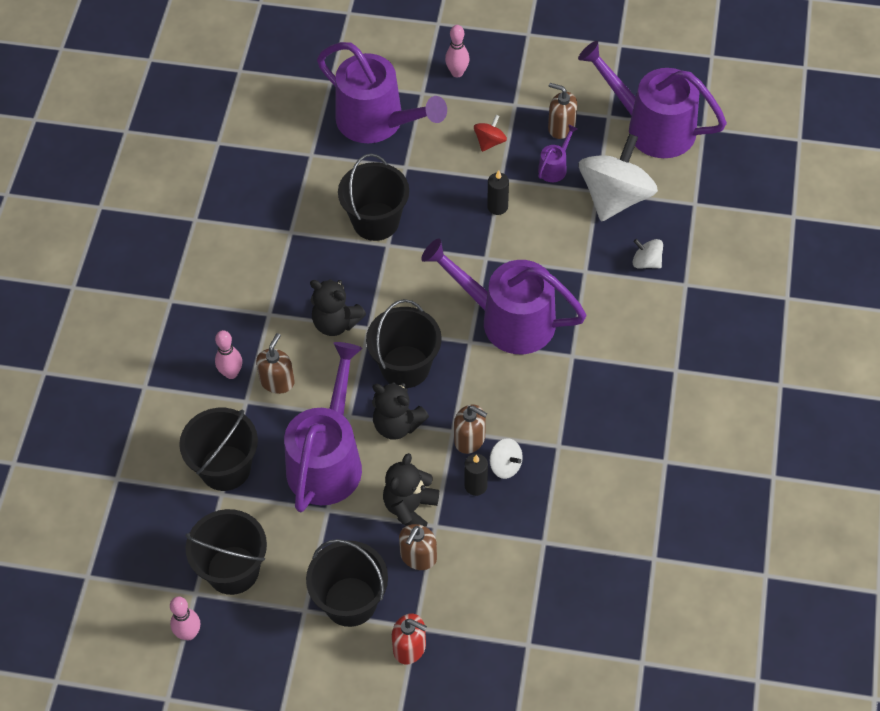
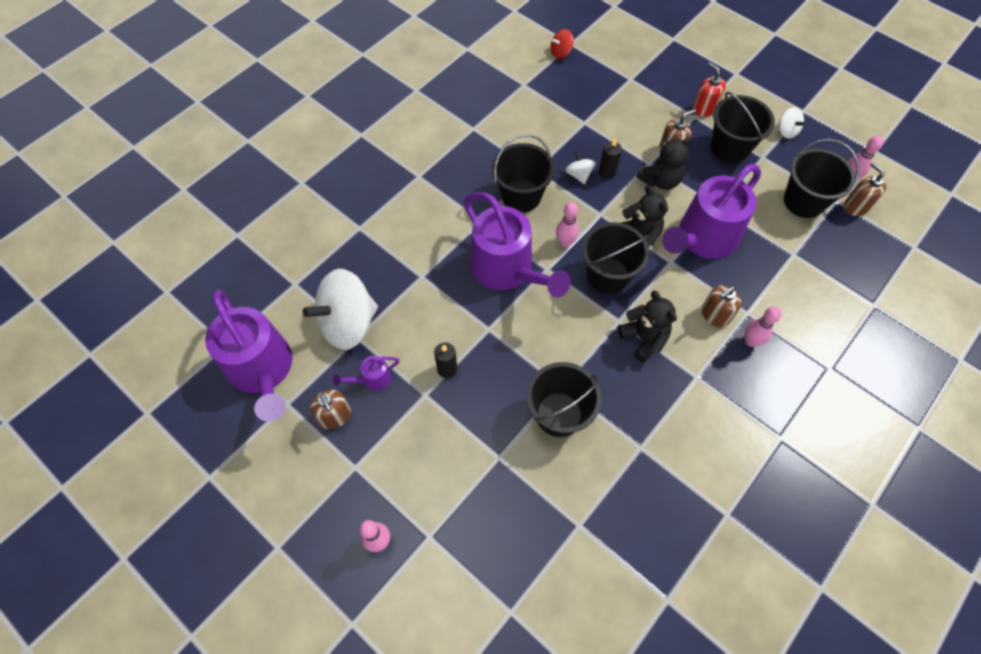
camera: 150 degrees left, 5 degrees up
(225, 468) = (783, 270): black bucket -> black bucket (521, 196)
(377, 122) = (493, 526): purple watering can -> none
(469, 378) = (565, 242): none -> pink bowling pin
(470, 439) = (592, 202): brown soap dispenser -> brown soap dispenser (856, 206)
(489, 142) = (407, 439): red spinning top -> red spinning top (561, 53)
(646, 262) = (371, 258): white spinning top -> white spinning top (786, 131)

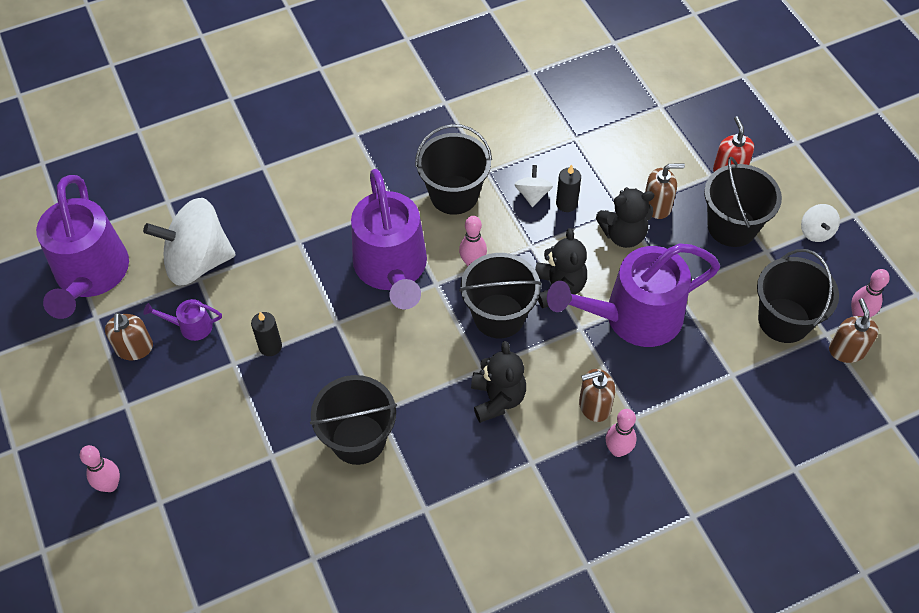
camera: 25 degrees right, 5 degrees down
(561, 53) = (595, 49): red spinning top -> none

